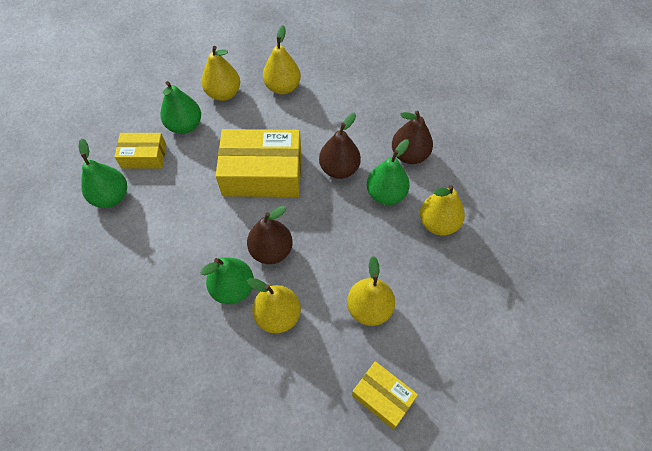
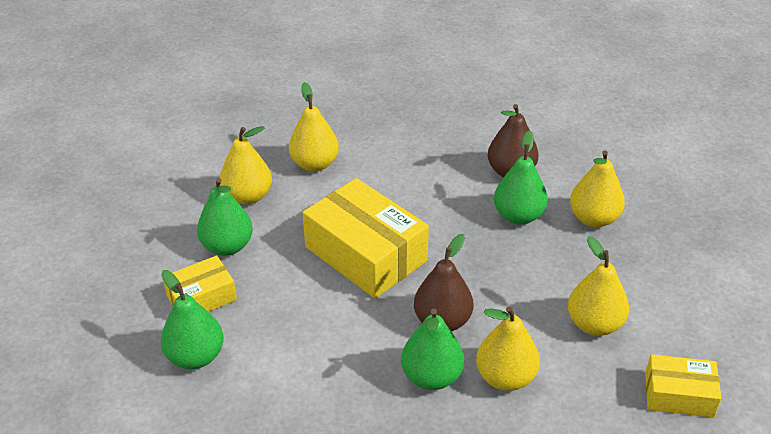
camera: 30 degrees left, 20 degrees down
(262, 173) = (365, 254): yellow box -> yellow box turned 75 degrees clockwise
(339, 169) = (448, 214): brown pear -> none

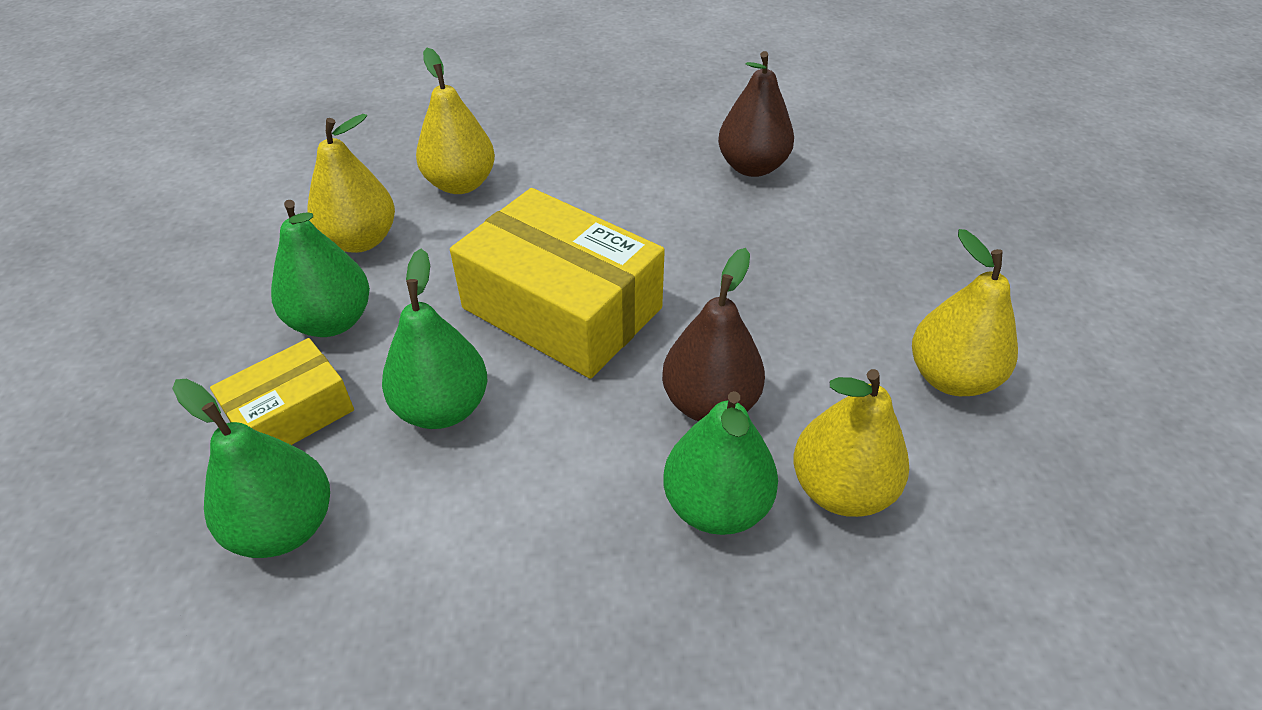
camera: 10 degrees left, 5 degrees up
(518, 216) = (781, 226): green pear -> green pear (443, 408)
(593, 219) = (891, 219): yellow pear -> none
(679, 395) = (1129, 481): yellow box -> none

